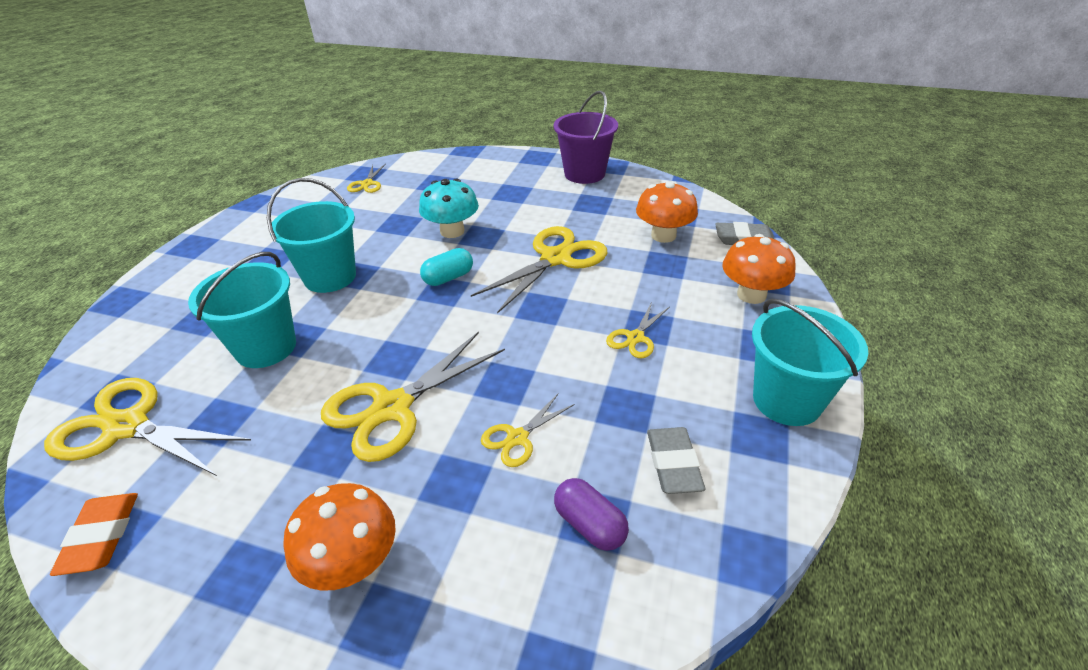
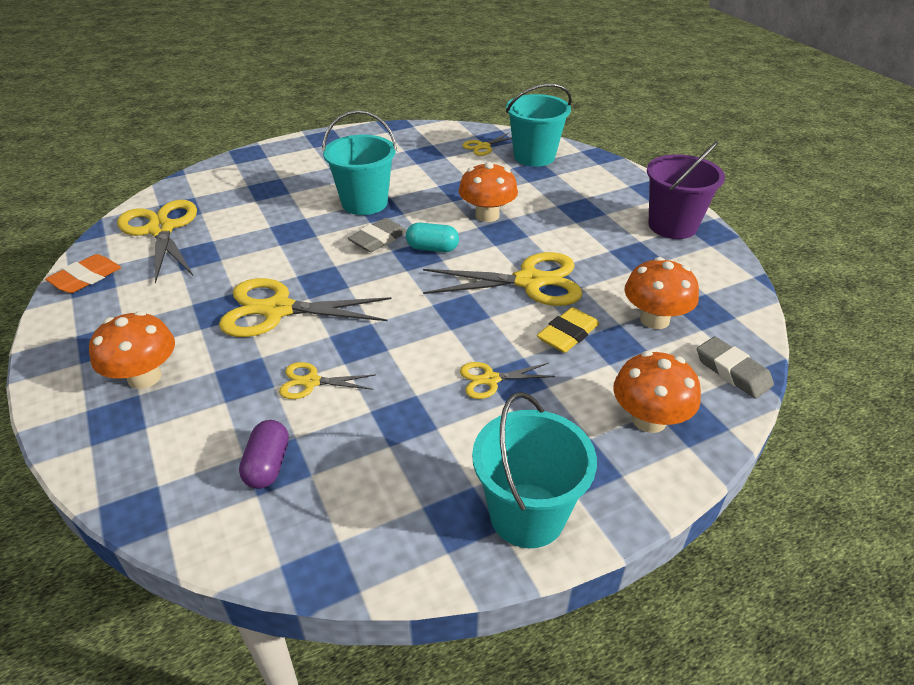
camera: 45 degrees right, 0 degrees up
(266, 347) = (271, 227): turquoise bucket -> turquoise bucket (534, 156)
(452, 231) = (487, 215): turquoise mushroom -> orange mushroom
(632, 276) = (567, 334): none -> yellow eraser
(673, 463) = (371, 479): grey eraser -> grey eraser (378, 239)

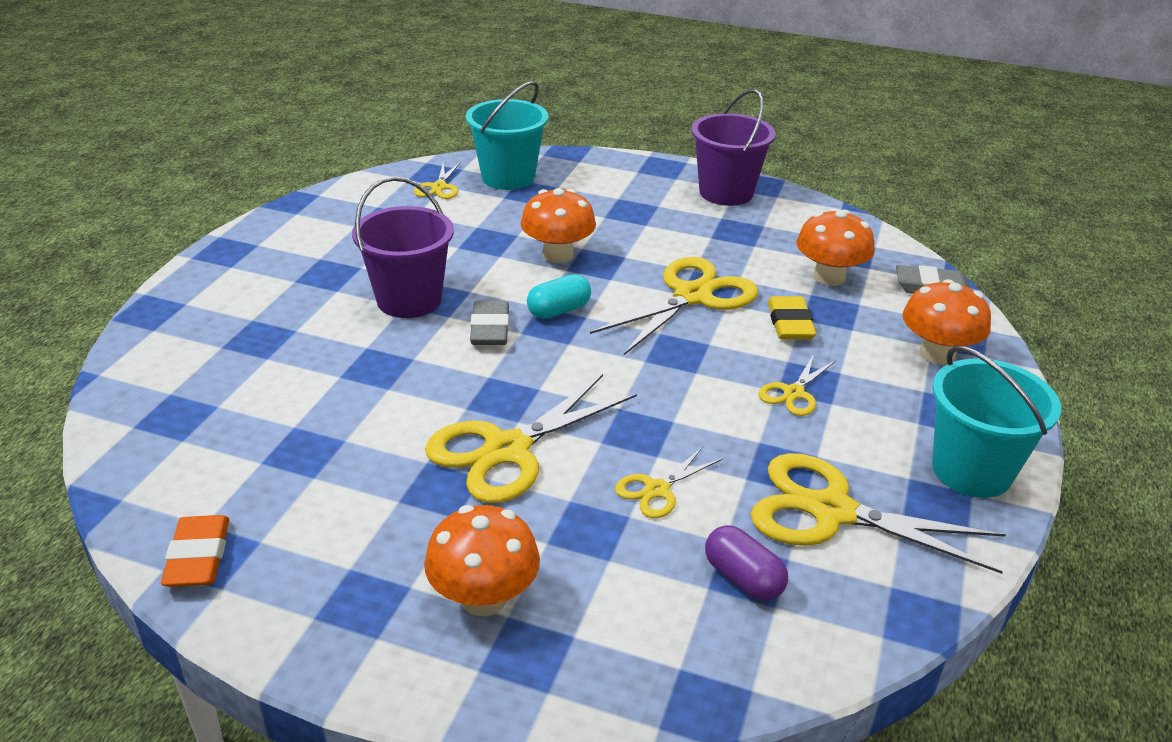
camera: 45 degrees left, 5 degrees down
(161, 230) = (198, 451): yellow scissors -> yellow scissors (832, 511)
(364, 203) = (409, 300): turquoise bucket -> purple bucket

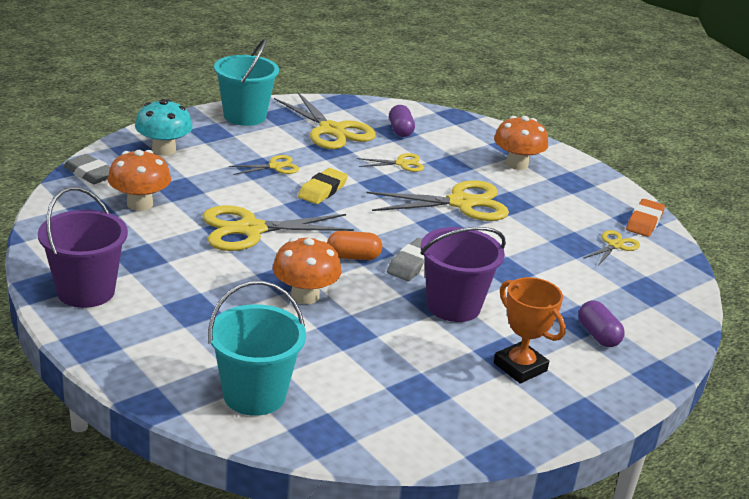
camera: 150 degrees left, 5 degrees down
(232, 329) = (598, 335): none -> purple capsule
(306, 268) = (520, 367): none -> orange trophy
(439, 187) = (335, 412): yellow scissors -> yellow scissors (615, 245)
(559, 310) = (353, 257): turquoise capsule -> orange capsule
(790, 323) = (217, 193): yellow eraser -> yellow eraser (322, 190)
(937, 354) = (164, 150): orange mushroom -> turquoise mushroom

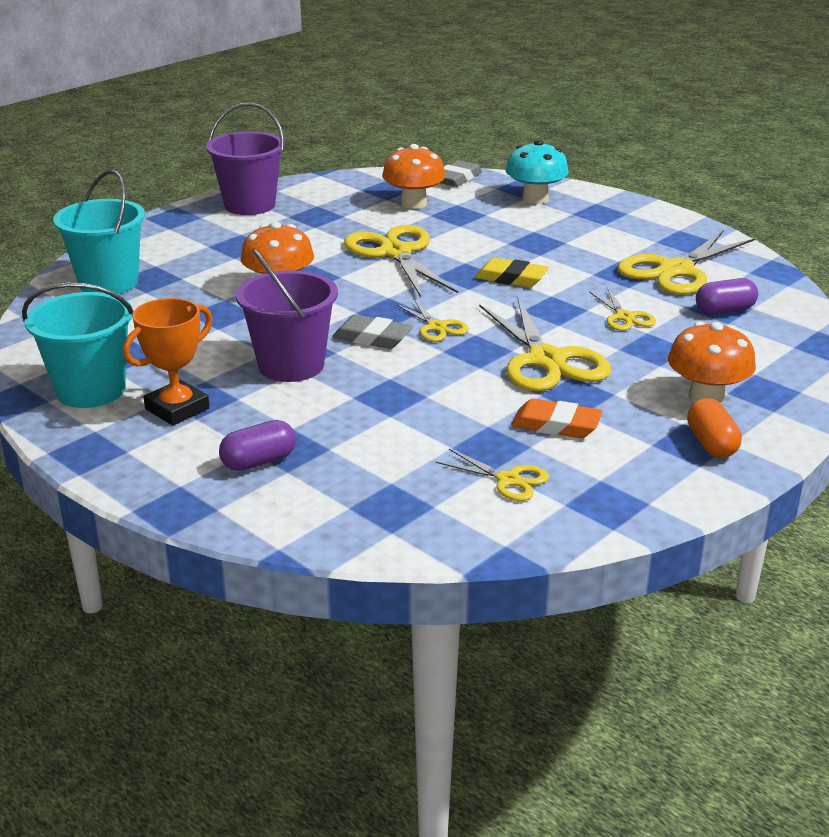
camera: 85 degrees right, 0 degrees up
(245, 116) = (659, 224): turquoise bucket -> turquoise bucket (91, 390)
(275, 167) = (547, 250): yellow scissors -> yellow scissors (436, 327)
(353, 257) = (370, 305): orange capsule -> orange capsule (711, 443)
(644, 222) = (606, 510): orange eraser -> orange eraser (556, 425)

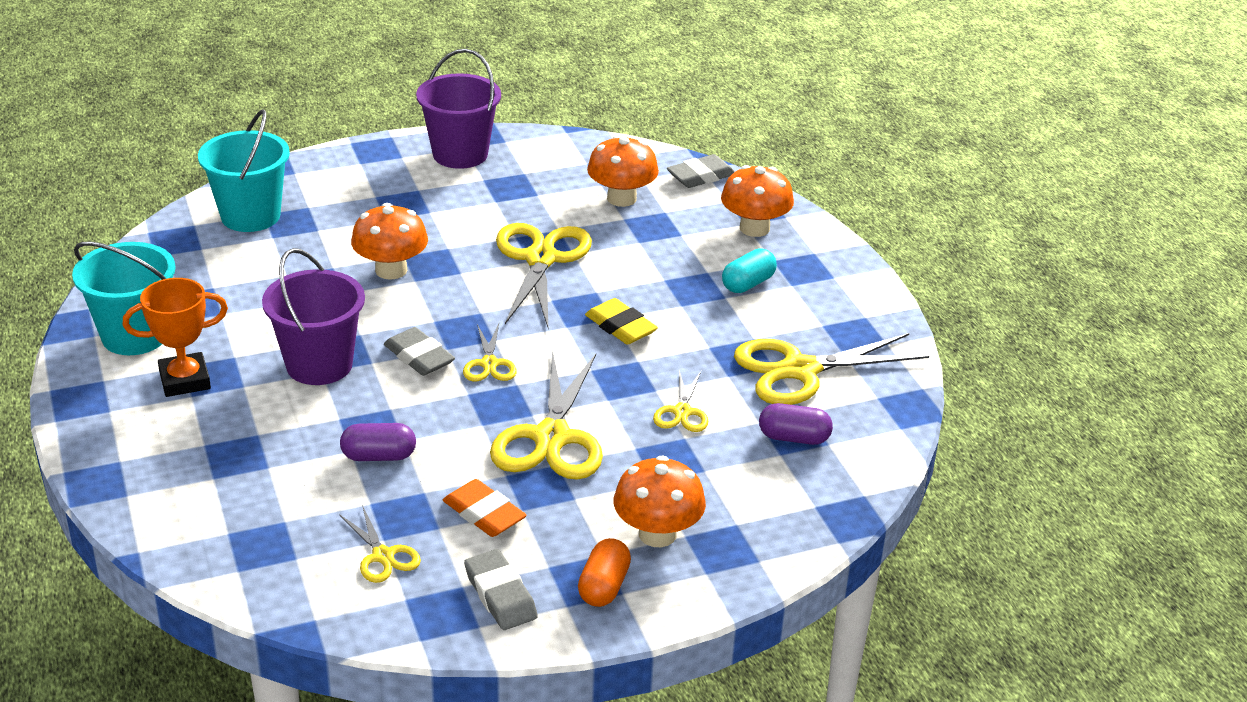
camera: 25 degrees right, 5 degrees up
(259, 461) = (200, 459): purple capsule -> purple capsule (379, 456)
(535, 199) = (754, 228): turquoise mushroom -> orange mushroom
(572, 231) = (748, 284): none -> turquoise capsule
(639, 475) = (500, 595): none -> grey eraser

